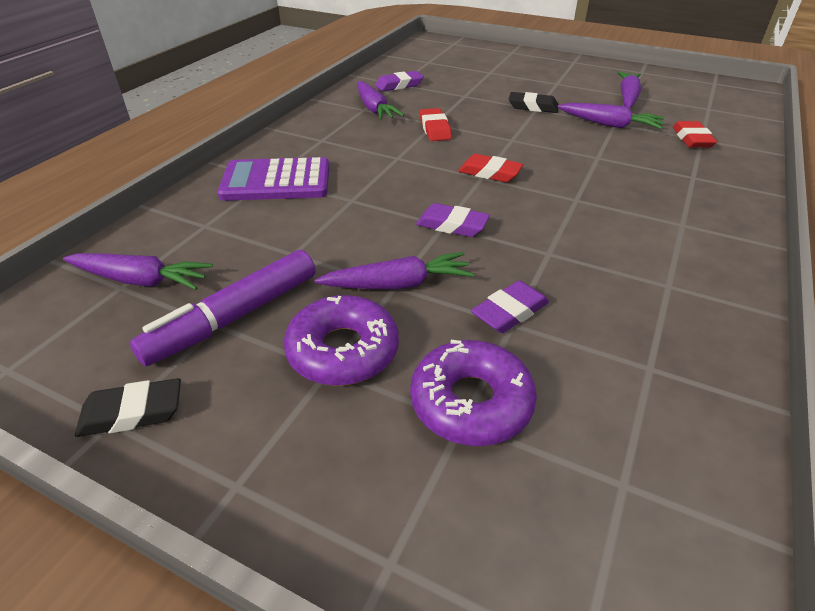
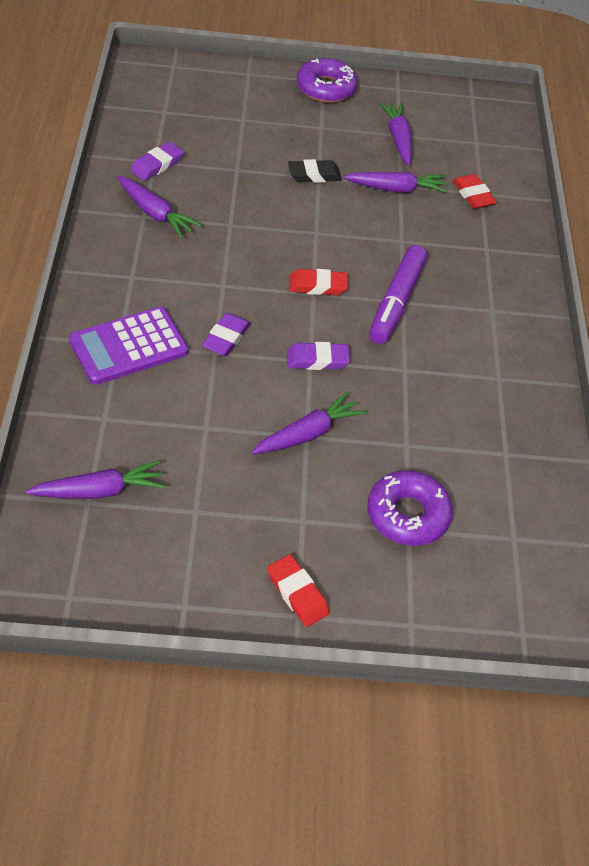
camera: 30 degrees left, 10 degrees up
(132, 412) = (193, 595): black eraser -> none
(234, 317) = (204, 501): purple marker -> purple marker (396, 302)
(343, 350) = (303, 503): purple donut -> purple donut (326, 88)
(435, 129) = (235, 233): red eraser -> red eraser (297, 593)
(510, 312) = (400, 435): purple eraser -> purple eraser (226, 338)

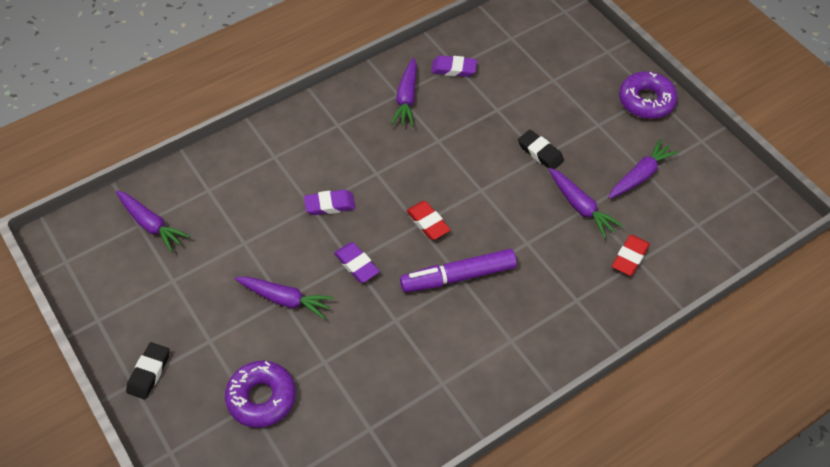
camera: 60 degrees right, 5 degrees up
(129, 346) = (276, 163): purple calculator -> none
(297, 593) = (149, 372): red eraser -> black eraser

